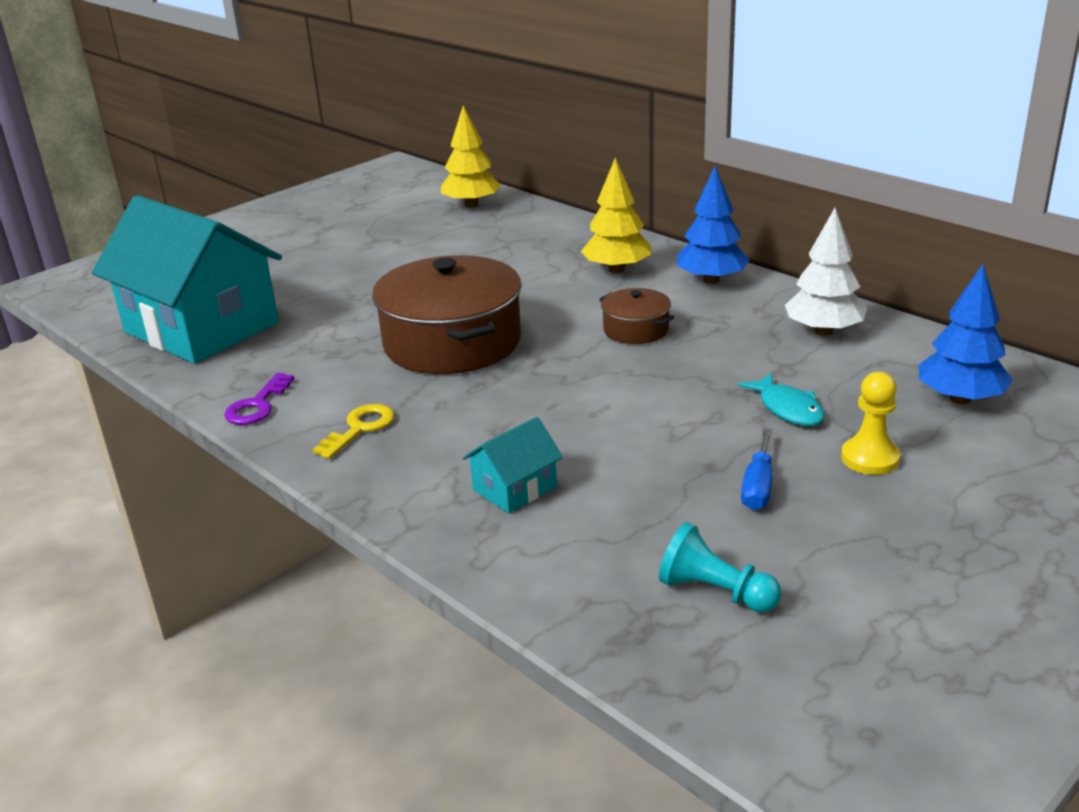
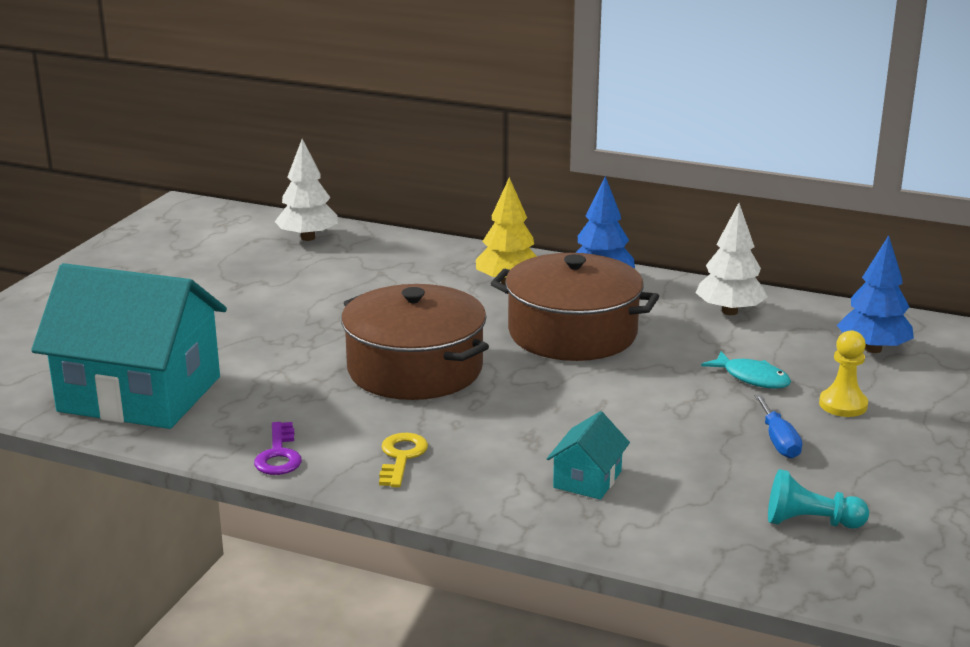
camera: 25 degrees left, 5 degrees down
(471, 205) = (307, 238): yellow tree -> white tree
(636, 329) = (572, 333): brown pot -> brown pot, size x2.10

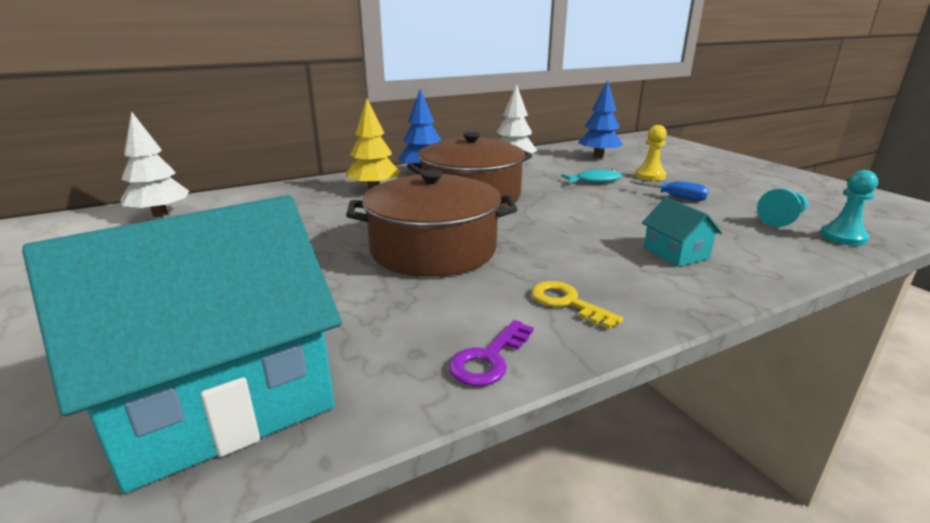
camera: 50 degrees left, 0 degrees up
(279, 455) = (488, 359): purple key -> purple key turned 90 degrees clockwise
(806, 569) = (843, 237): none -> turquoise pawn

